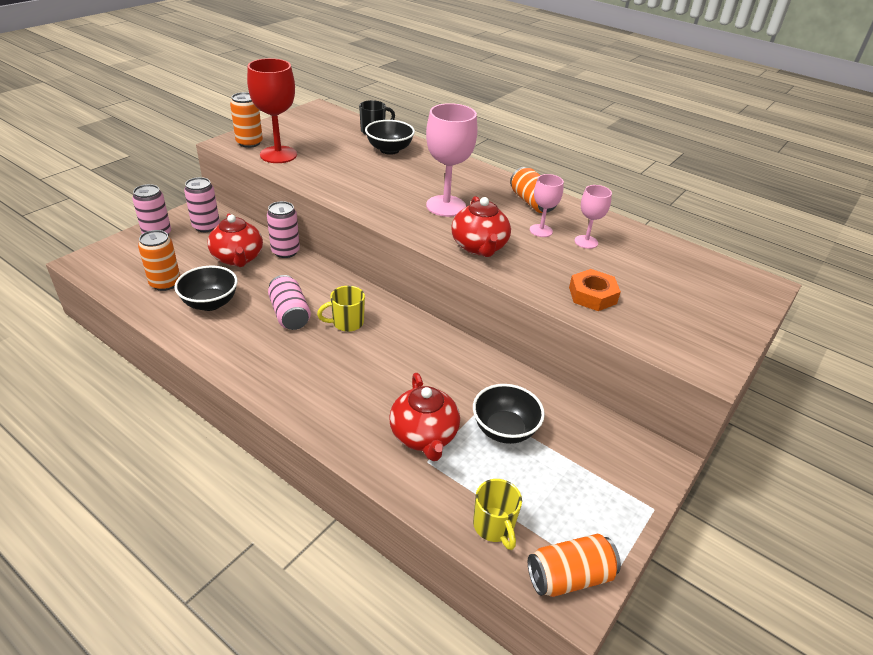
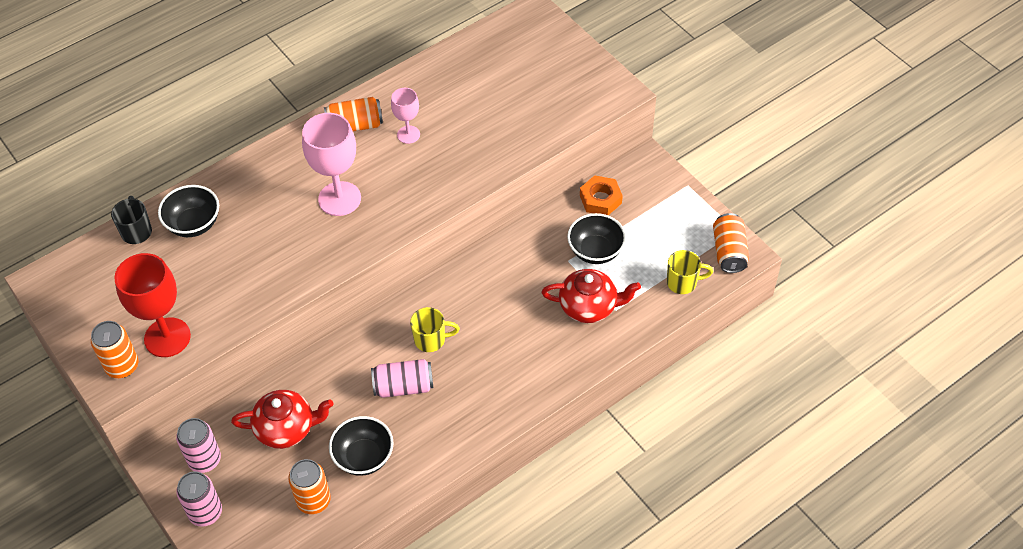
camera: 70 degrees left, 15 degrees up
(285, 251) = (287, 381): pink can -> none
(347, 323) = (431, 340): yellow mug -> yellow mug turned 90 degrees counterclockwise
(479, 247) = (422, 190): red teapot -> none
(586, 242) = (437, 107): pink goblet -> none
(592, 295) = (517, 130): orange nut -> orange nut (600, 199)

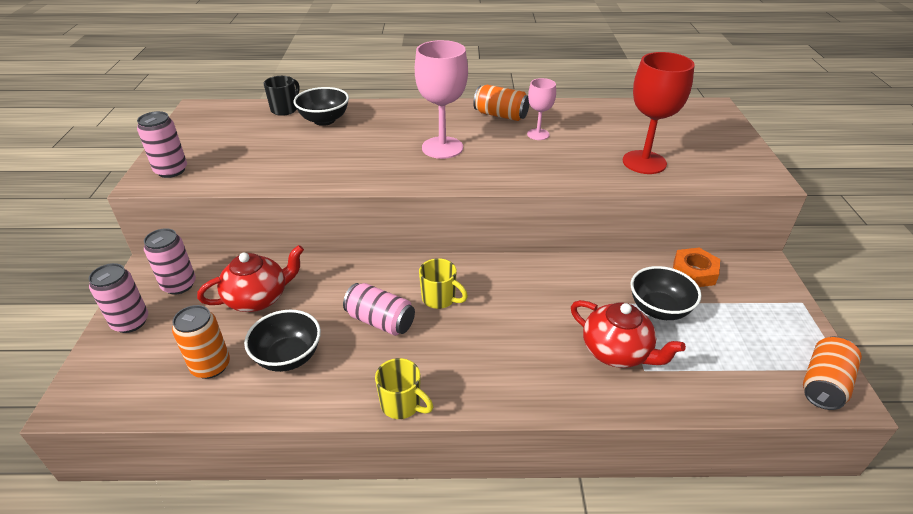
camera: 35 degrees right, 15 degrees down
(122, 366) = (171, 170): orange can -> pink can
(167, 337) = (221, 169): red goblet -> red goblet (644, 162)
(286, 428) = (258, 298): red teapot -> red teapot turned 60 degrees counterclockwise
(683, 282) = (745, 385): yellow mug -> yellow mug (402, 404)

